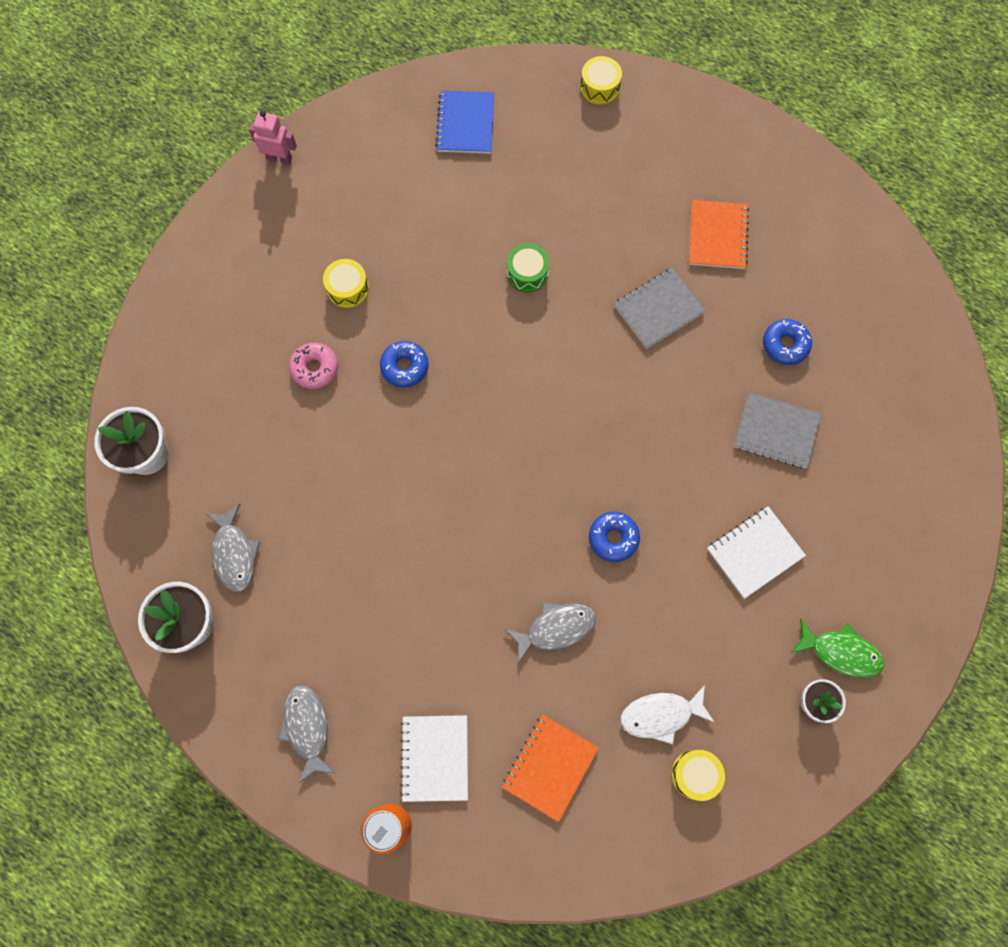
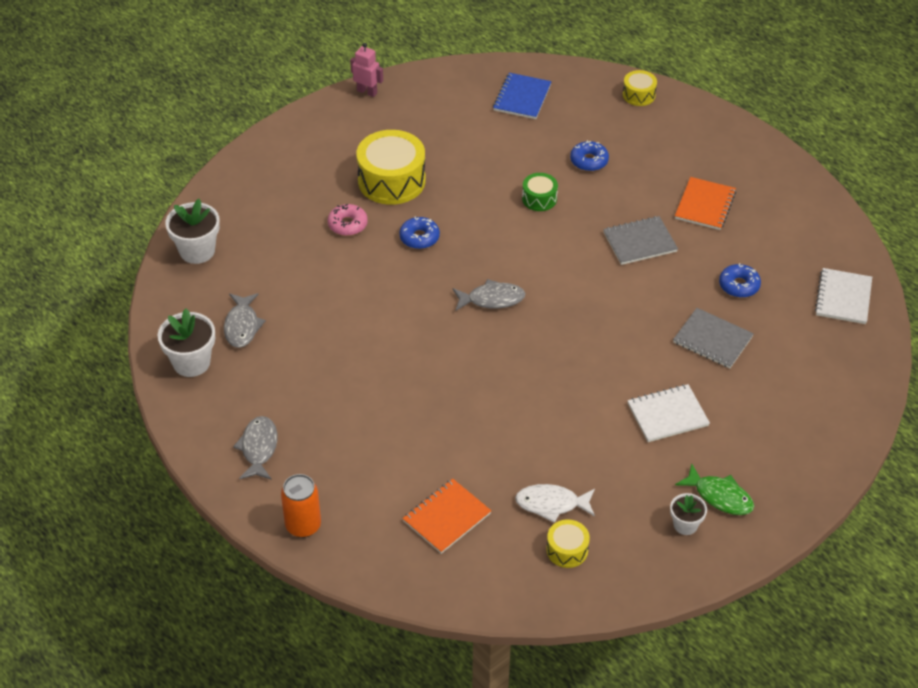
camera: 15 degrees right, 25 degrees down
(347, 288) = (391, 180): yellow drum -> yellow drum, size x1.96
(435, 758) = (354, 490): white notebook -> white notebook (843, 297)
(555, 628) = (483, 428): grey fish -> grey fish (492, 299)
(613, 538) = (551, 380): blue donut -> blue donut (589, 161)

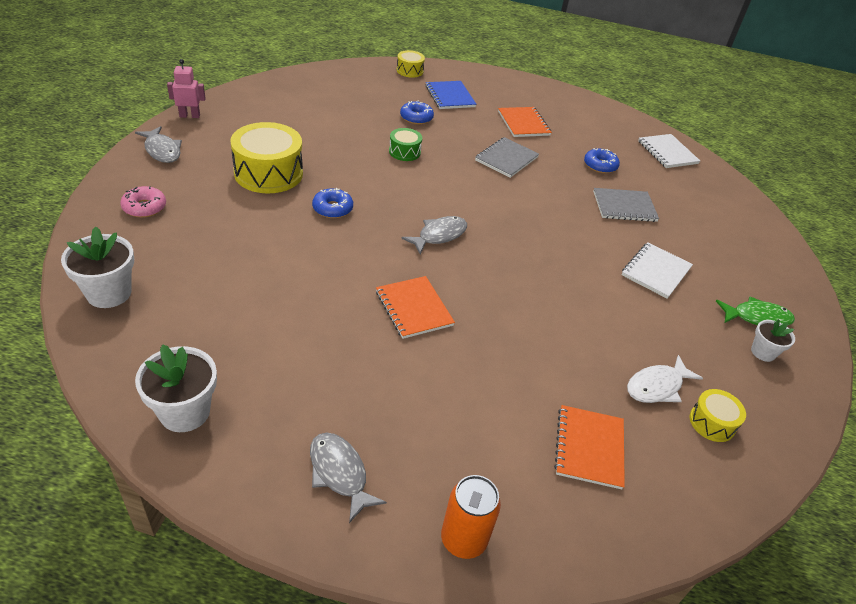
camera: 40 degrees left, 5 degrees down
(242, 326) = (218, 348): grey fish -> grey fish (162, 150)
(347, 224) = (256, 219): pink donut -> pink donut (144, 207)
(410, 356) = (414, 308): none -> orange notebook
(522, 97) = (326, 91): blue notebook -> blue notebook (450, 96)

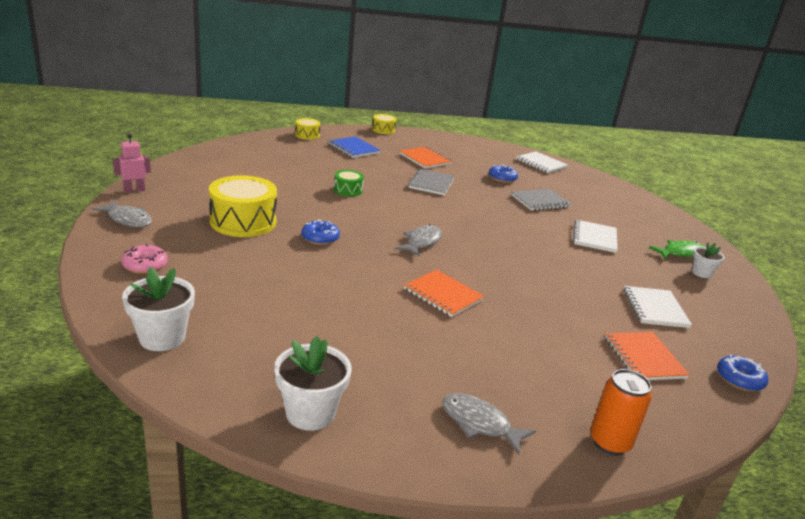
camera: 20 degrees left, 15 degrees down
(416, 118) = (338, 166): blue donut -> blue donut (739, 379)
(657, 386) = (655, 308): white fish -> white notebook
(712, 422) = (707, 322): yellow drum -> yellow drum (383, 130)

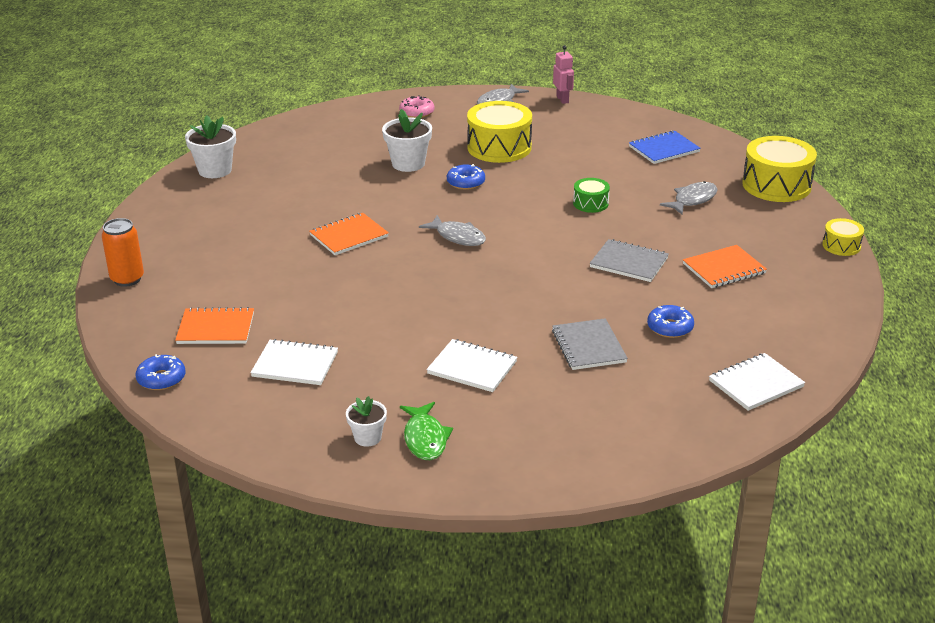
camera: 105 degrees right, 5 degrees up
(162, 337) = (314, 124): white flower pot -> white flower pot (408, 164)
(307, 135) = (776, 185): yellow drum -> yellow drum, size x1.96
(354, 148) = (740, 216): blue notebook -> blue notebook (664, 149)
(479, 423) = (175, 228): grey fish -> grey fish (692, 200)

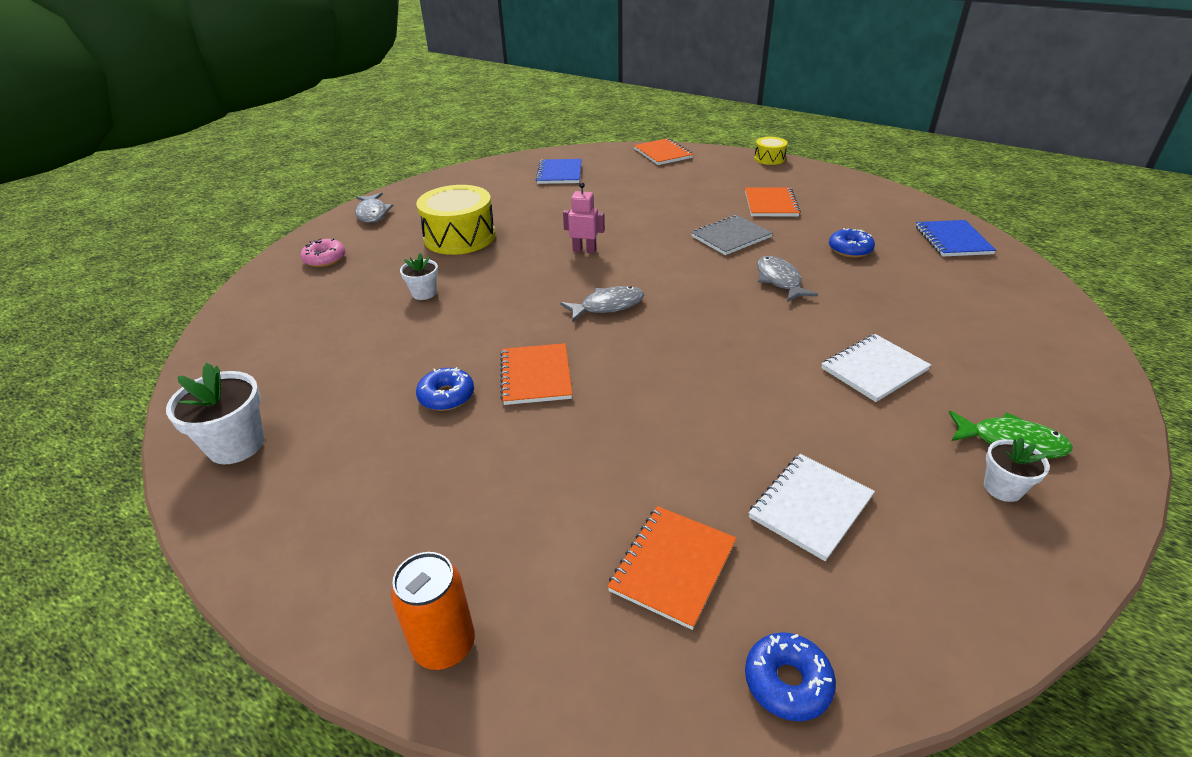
camera: 60 degrees left, 5 degrees up
(408, 164) = (424, 293): white flower pot -> white flower pot, size x0.60
(465, 183) = (505, 272): blue donut -> blue donut (446, 396)
(562, 99) = (416, 186): pink robot -> pink robot (584, 250)
(588, 346) = (862, 294): grey notebook -> none
(590, 203) = (614, 225): green drum -> none
(692, 200) = (653, 185): grey fish -> grey fish (779, 280)
(756, 384) = (952, 240): white notebook -> blue notebook
(776, 185) = (662, 153): yellow drum -> orange notebook

